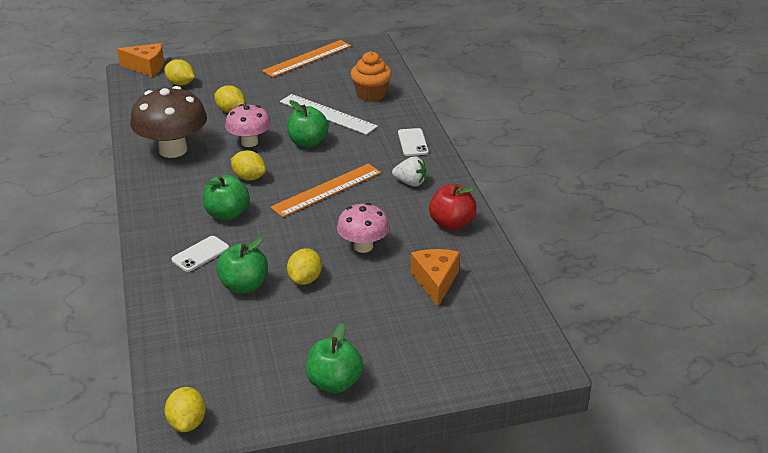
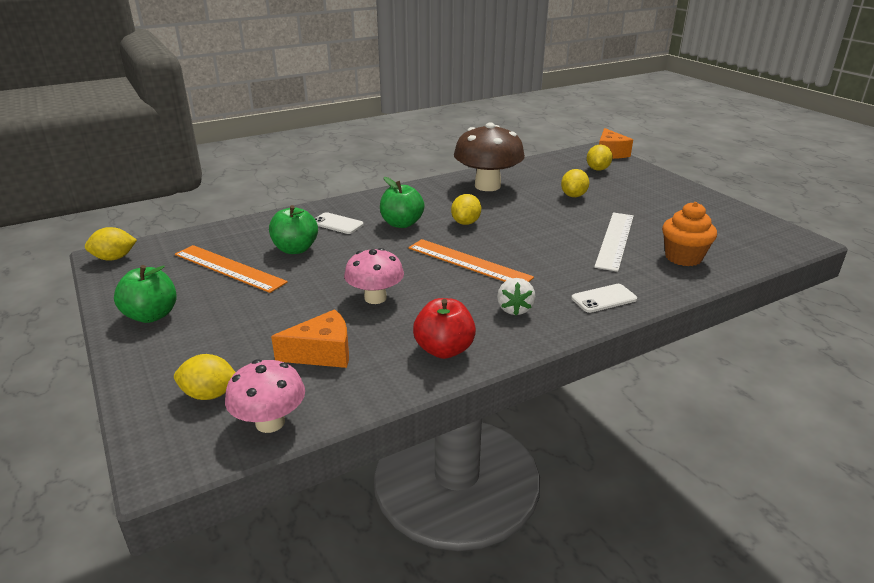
camera: 75 degrees right, 5 degrees down
(249, 142) = (526, 213): pink mushroom -> pink mushroom (270, 422)
(305, 279) = (310, 275): yellow lemon -> yellow lemon (210, 394)
(307, 58) = (717, 212): orange ruler -> orange ruler (229, 268)
(308, 142) = (549, 239): green apple -> none

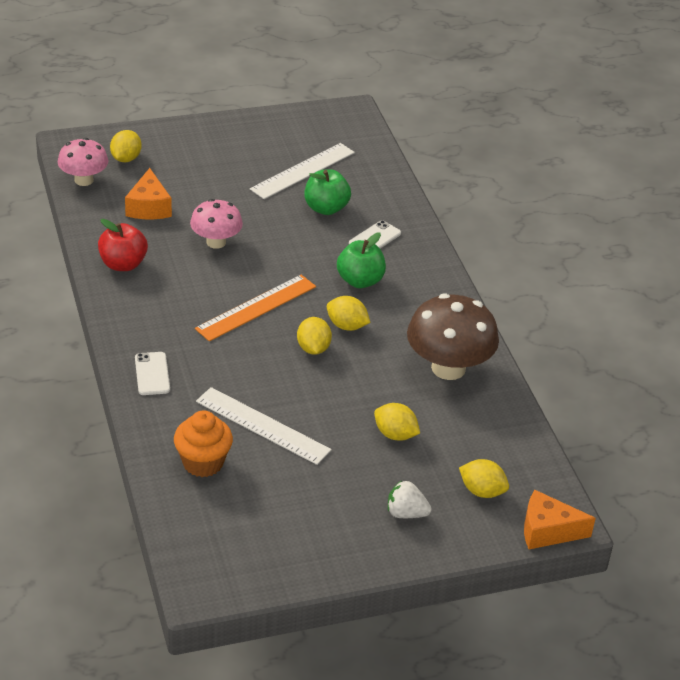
camera: 100 degrees right, 10 degrees up
(114, 258) = (345, 114): yellow lemon -> yellow lemon (313, 348)
(151, 315) = (239, 135): green apple -> none
(229, 268) = (303, 171): orange ruler -> white ruler
(514, 309) = (161, 315): white strawberry -> white strawberry (406, 513)

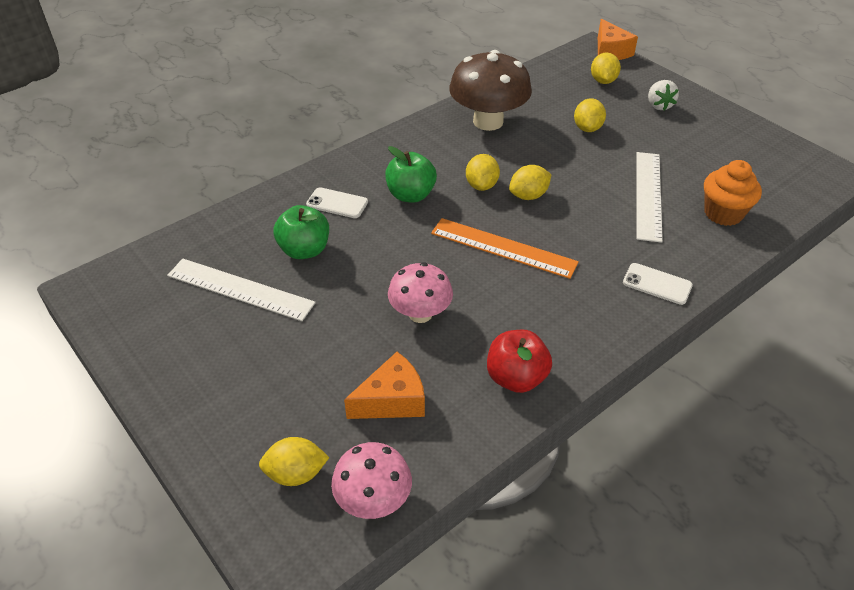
camera: 110 degrees left, 5 degrees up
(152, 374) = (657, 284): white phone -> white phone turned 60 degrees clockwise

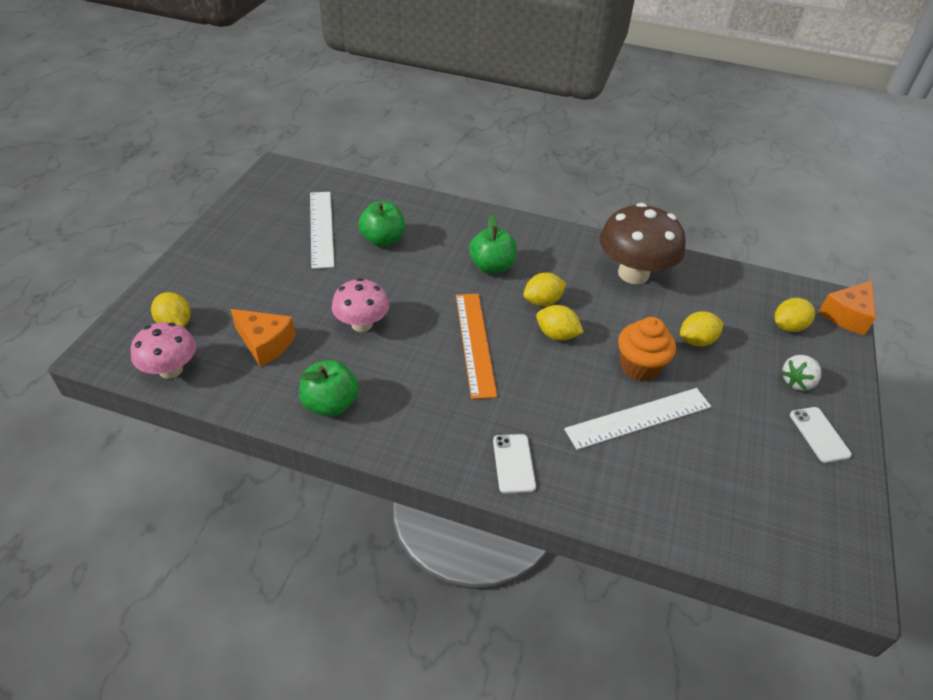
camera: 55 degrees right, 0 degrees up
(337, 203) = (446, 234): white phone -> white phone (819, 435)
(516, 378) = (330, 404): red apple -> green apple
(723, 213) = (668, 488): orange cupcake -> orange cupcake (639, 367)

